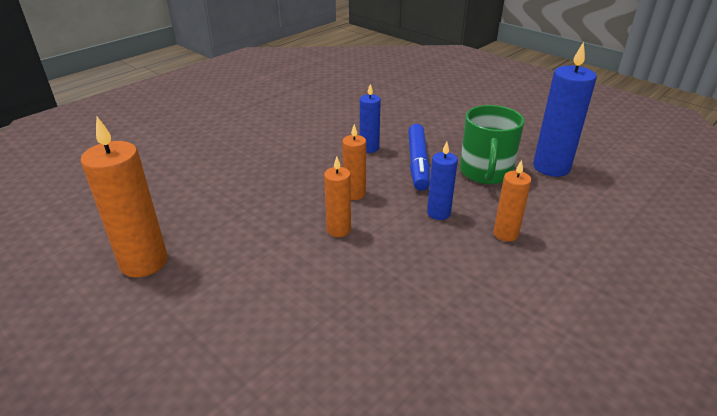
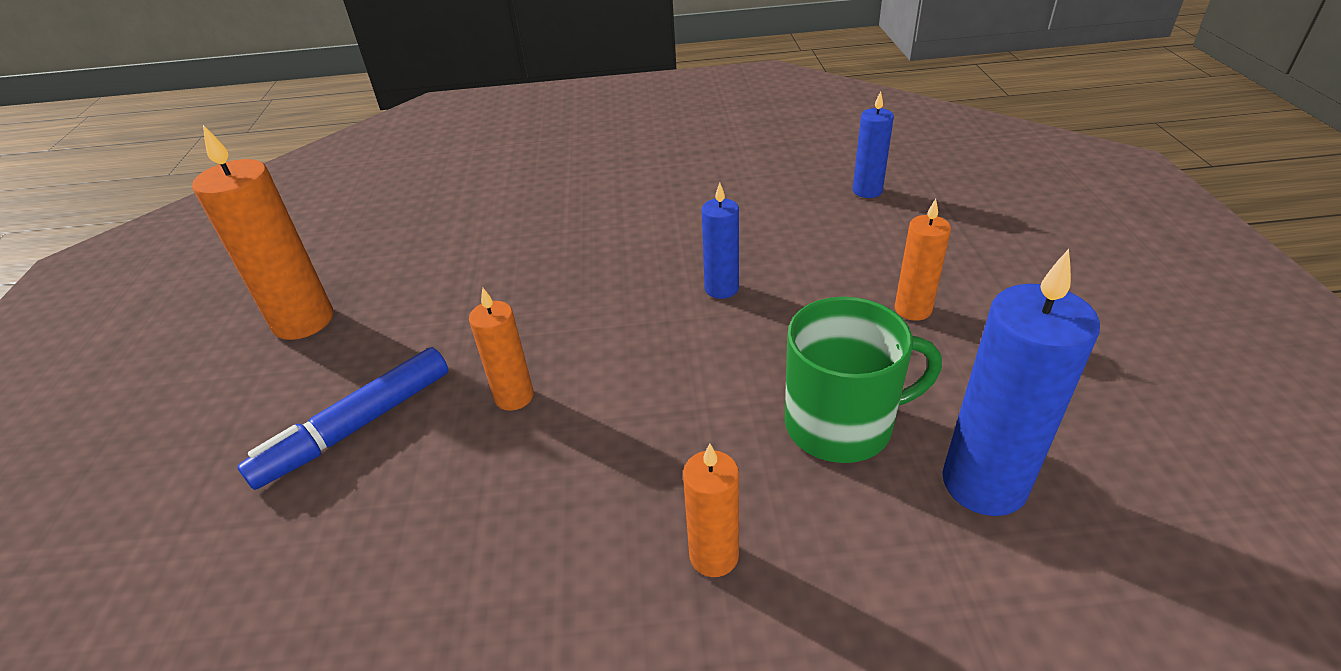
camera: 45 degrees right, 5 degrees up
(354, 194) = (603, 353): orange candle -> orange candle (913, 309)
(418, 163) = (756, 349): blue marker -> blue marker (356, 426)
(438, 213) = (667, 452): blue candle -> blue candle (867, 191)
(485, 172) = (841, 424): green mug -> green mug turned 150 degrees counterclockwise

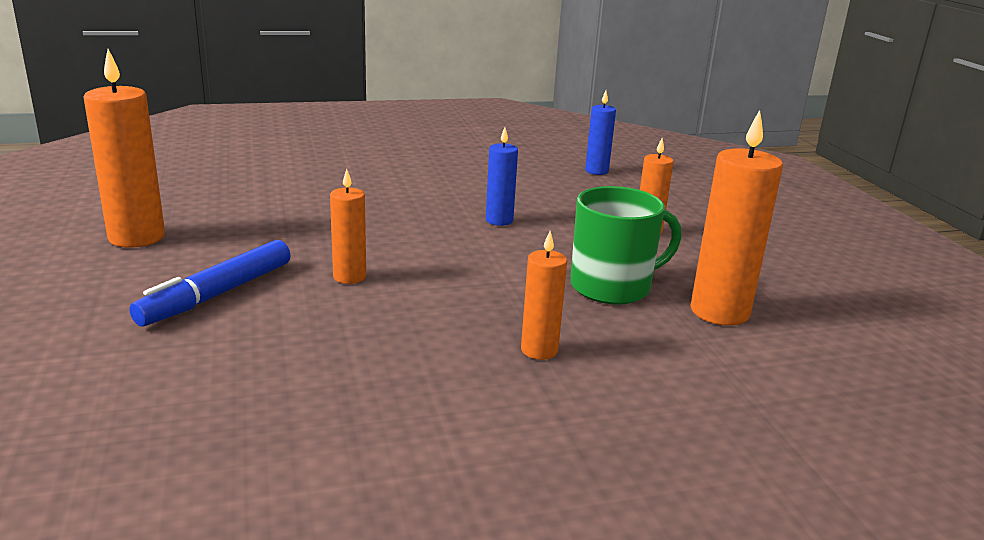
camera: 15 degrees left, 15 degrees down
(984, 483) = (719, 312): blue candle -> orange candle

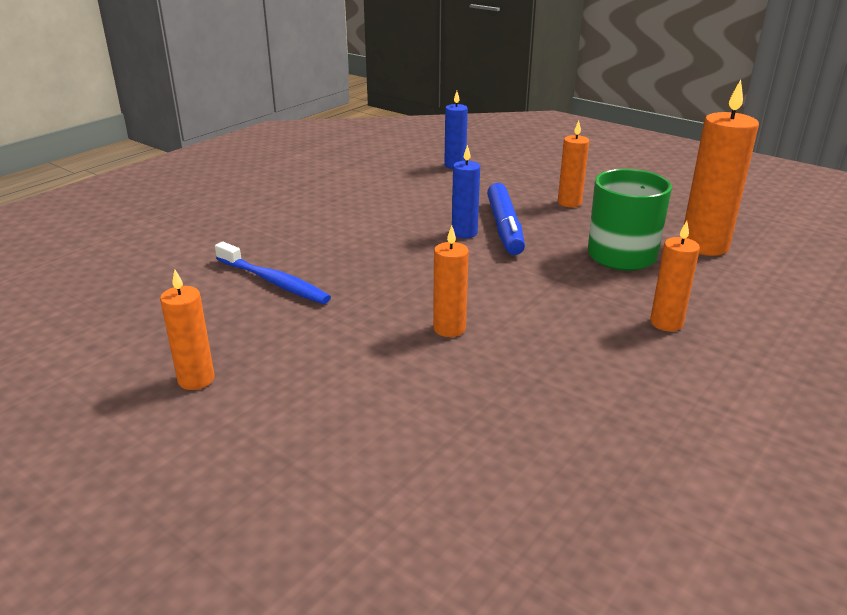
camera: 35 degrees left, 5 degrees up
(136, 237) = (196, 379): orange candle -> orange candle, size x0.57
(217, 294) = (378, 396): blue marker -> blue marker (504, 227)
(292, 201) = (274, 282): none -> blue toothbrush

